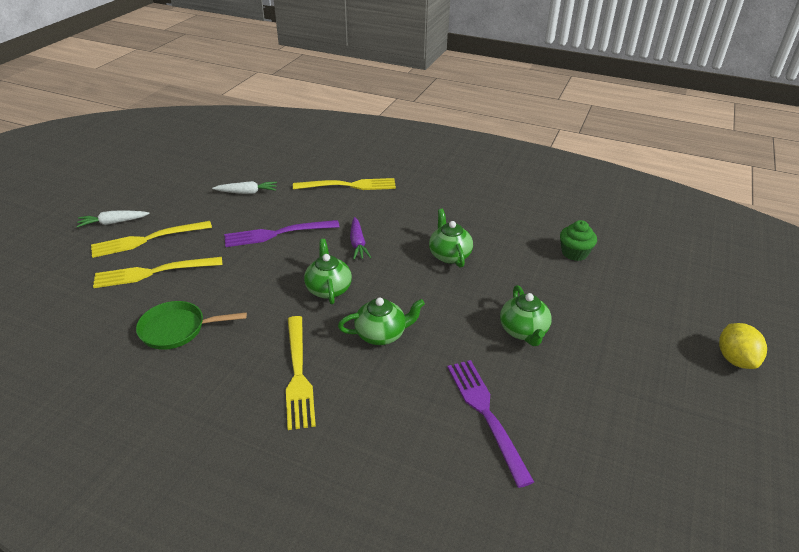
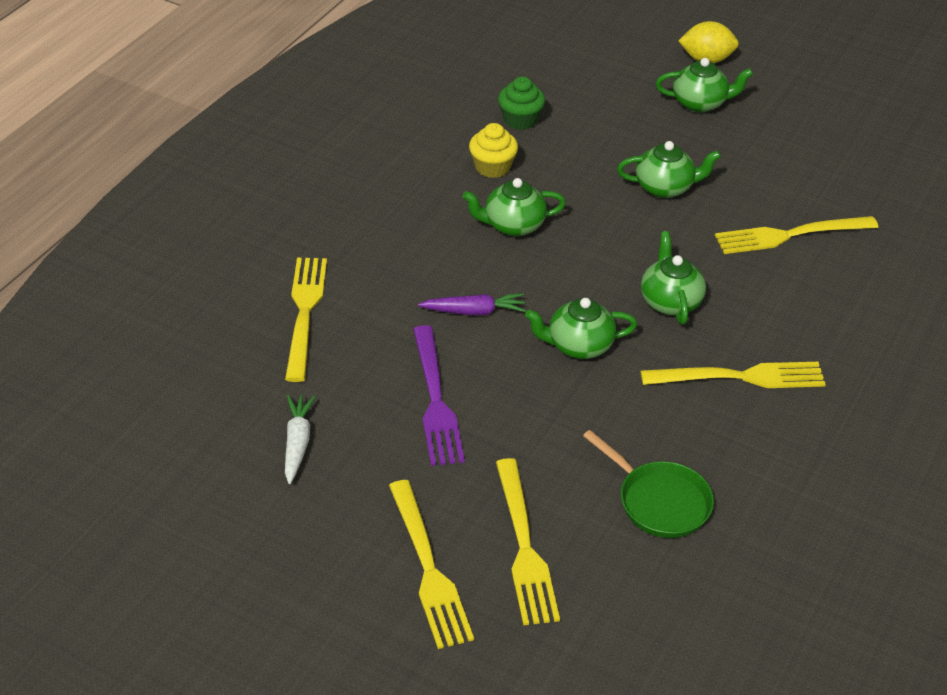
camera: 85 degrees left, 5 degrees up
(113, 222) = (365, 629): white carrot -> none
(177, 329) = (659, 502): green pan -> green pan turned 45 degrees counterclockwise
(485, 413) = (789, 235): purple fork -> yellow fork
(511, 243) = (492, 167): none -> yellow cupcake
(659, 354) = (700, 103): none -> green teapot

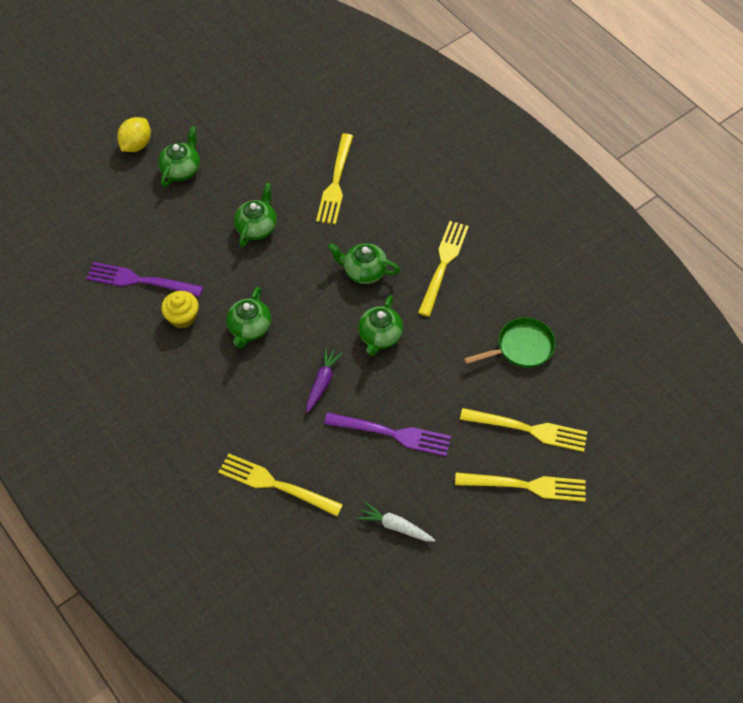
camera: 65 degrees left, 15 degrees up
(520, 120) = (140, 280): green cupcake -> purple fork

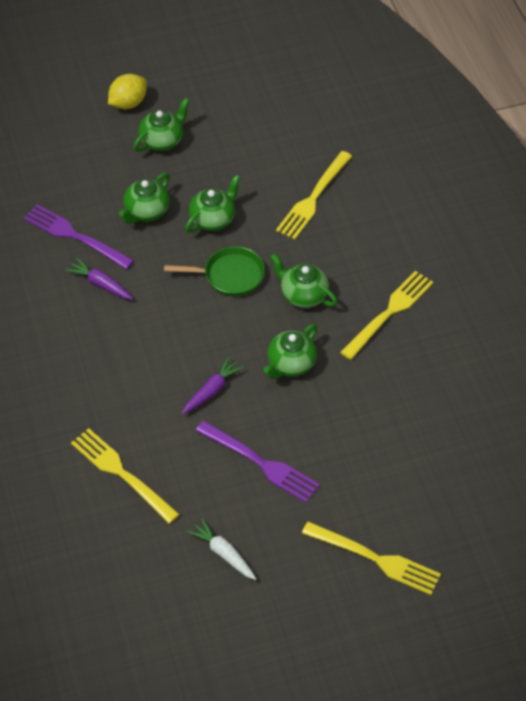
camera: 20 degrees right, 5 degrees down
(182, 317) = (101, 284): yellow cupcake -> purple carrot
(250, 328) = (162, 315): green teapot -> green teapot (146, 211)
(521, 347) = (434, 421): green pan -> green pan (229, 275)
(529, 429) = (404, 505): yellow fork -> none

